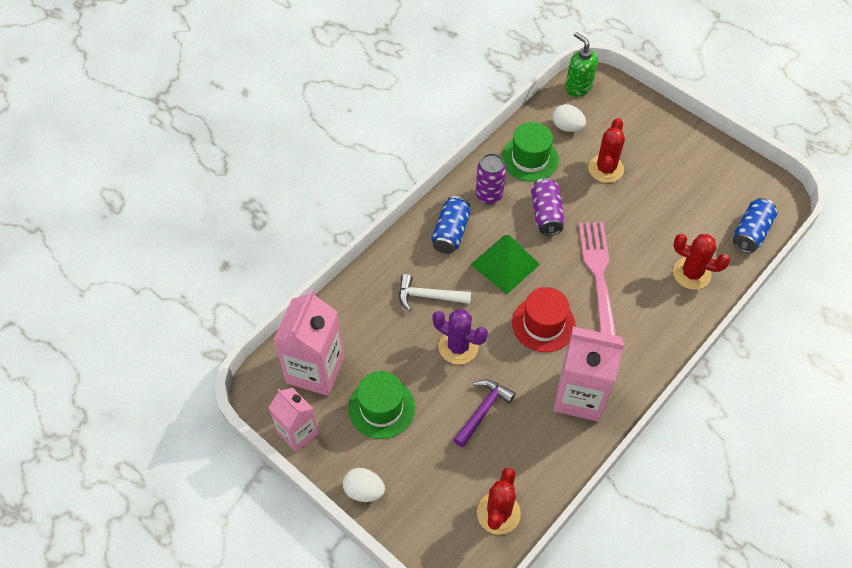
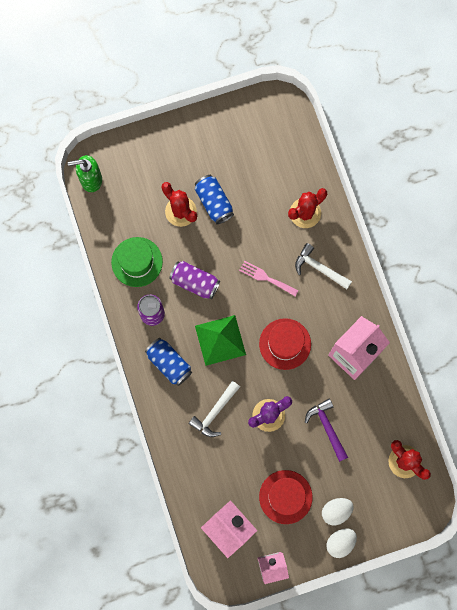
camera: 60 degrees left, 20 degrees up
(381, 408) = (285, 497): green hat -> red hat
(567, 127) = (124, 214): white egg -> white egg (336, 511)
(598, 272) = (266, 278): pink fork -> pink fork, size x0.55
(646, 315) = (319, 268): none -> white hammer
(750, 232) = (297, 147): blue can -> blue can (214, 202)

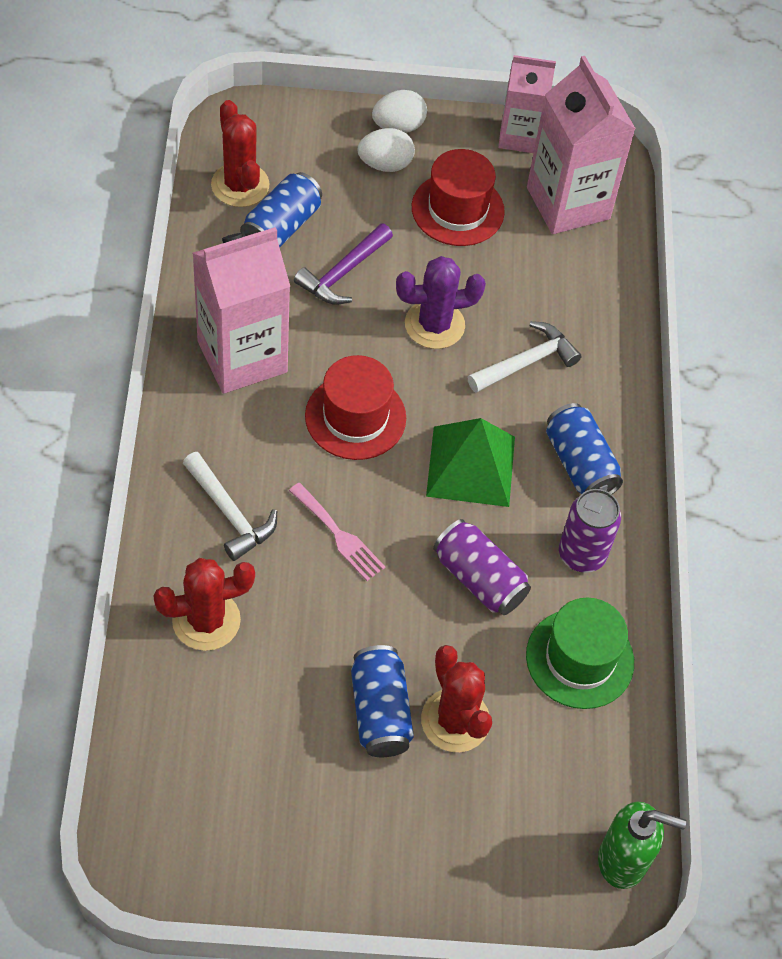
camera: 165 degrees left, 20 degrees down
(327, 427) = (343, 273): purple hammer -> purple hammer turned 45 degrees clockwise
(371, 443) = (281, 227): none -> blue can

